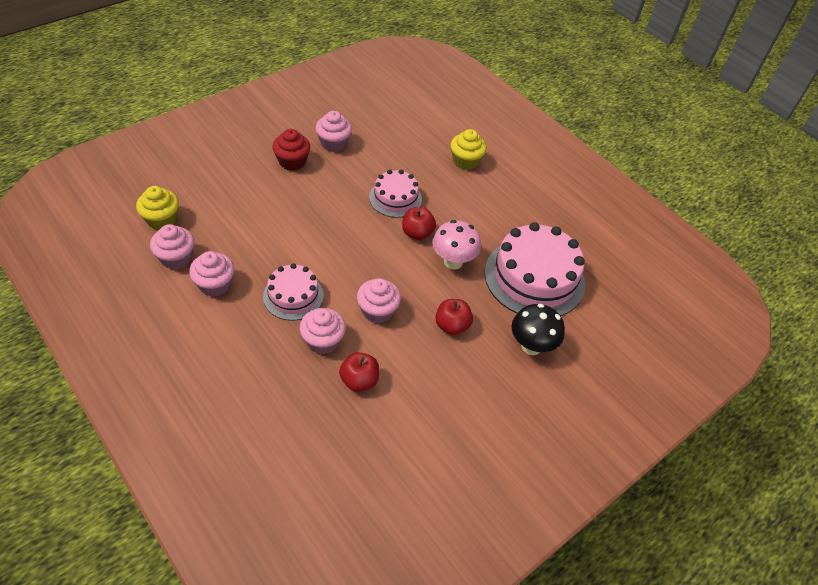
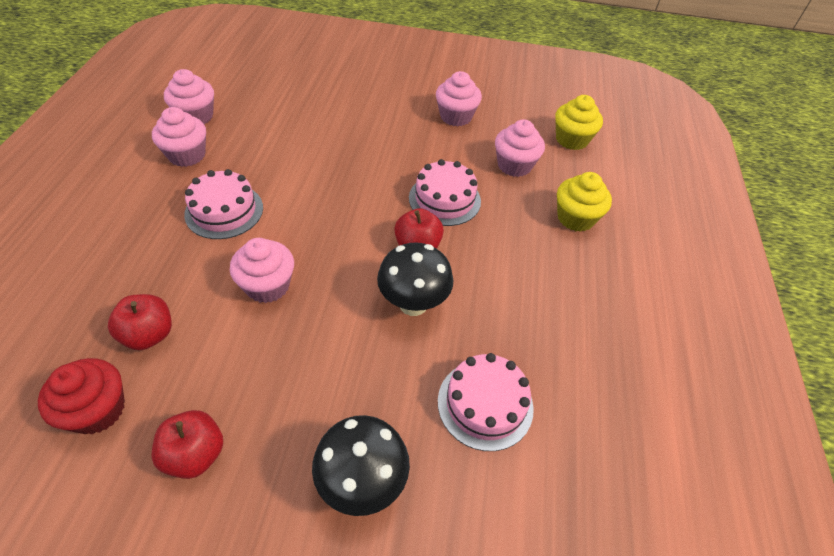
camera: 50 degrees right, 0 degrees up
(162, 220) = (232, 84): yellow cupcake -> yellow cupcake (571, 139)
(292, 162) = (396, 108): red cupcake -> red cupcake (98, 410)
(323, 341) = (182, 269): pink cupcake -> pink cupcake (514, 165)
(452, 326) = (312, 367): red apple -> red apple (195, 454)
(453, 262) = (413, 304): pink mushroom -> black mushroom
(534, 277) = (485, 404): pink cake -> pink cake, size x0.56

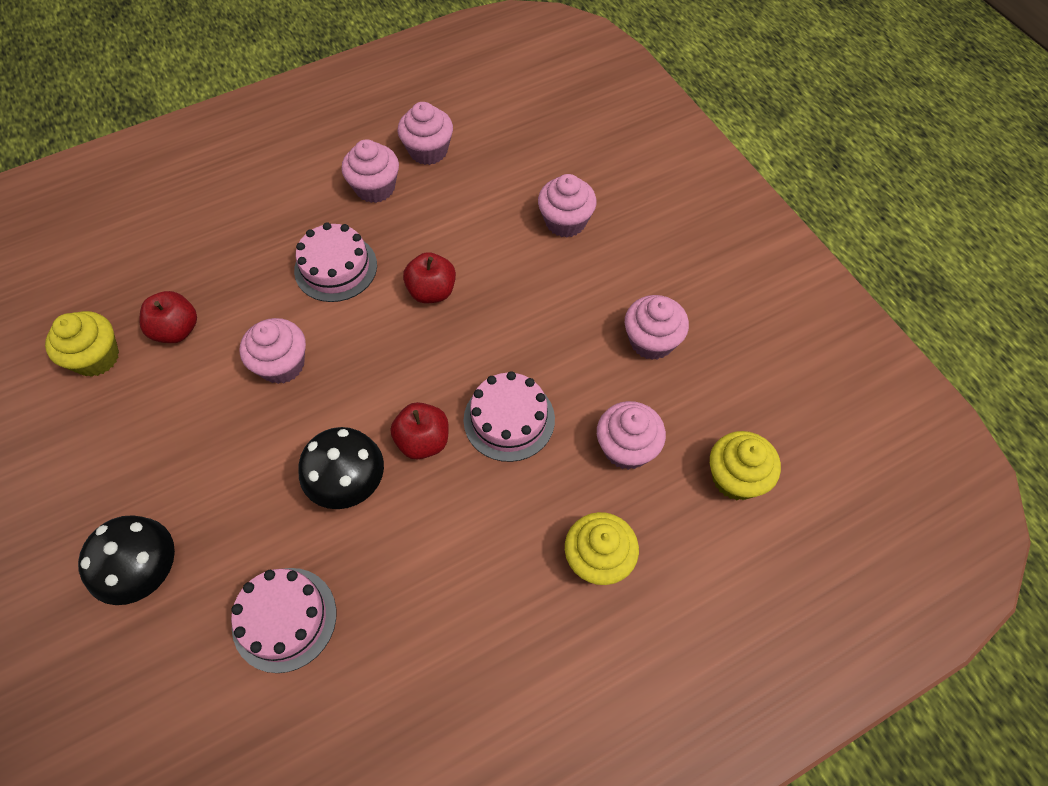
camera: 55 degrees right, 10 degrees up
(98, 410) = (96, 357): red cupcake -> yellow cupcake
(195, 454) = (102, 445): red apple -> red apple (432, 291)
(334, 98) = (565, 221): none -> pink cupcake

